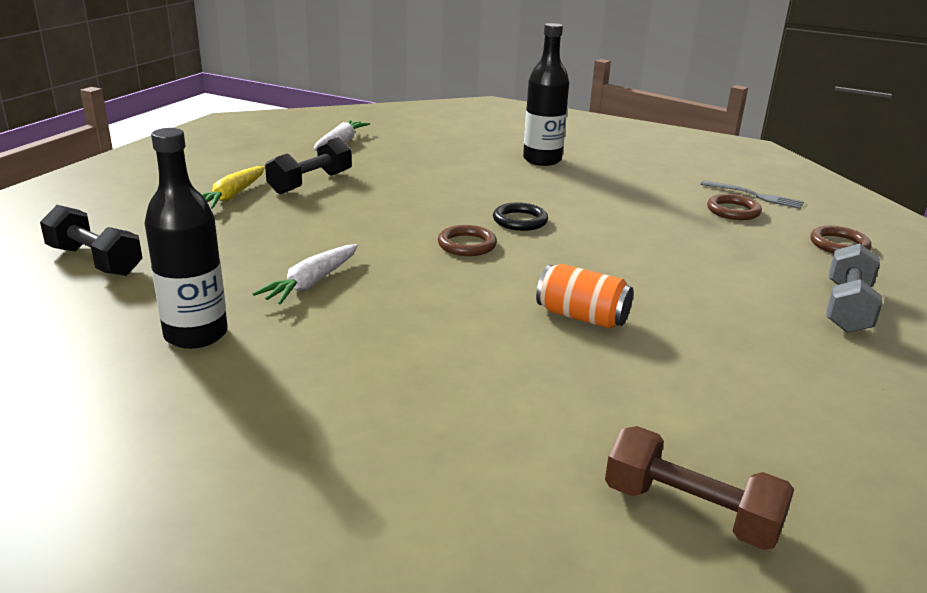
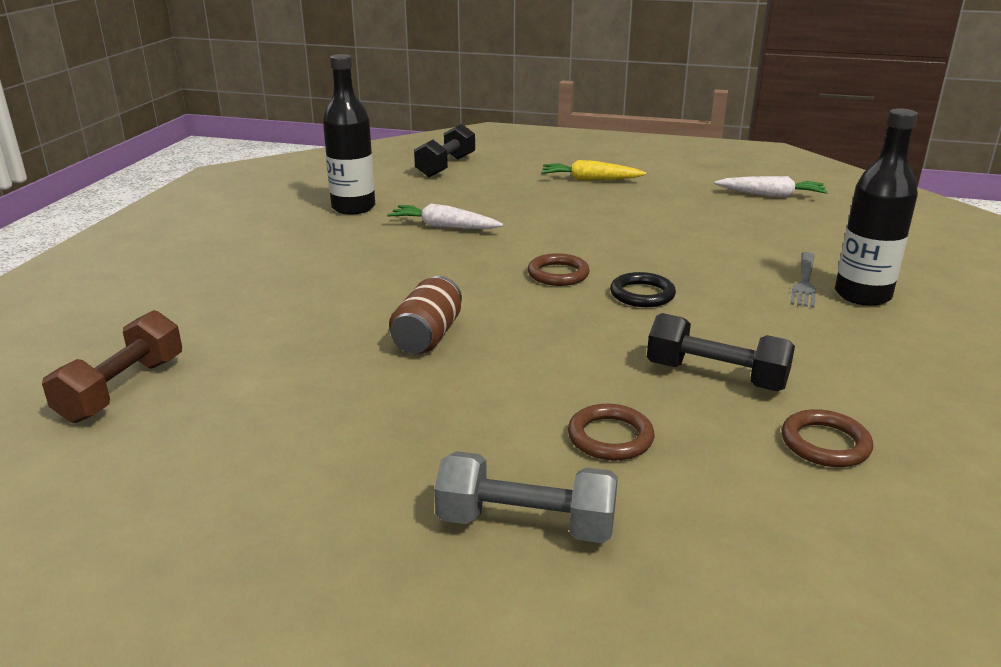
camera: 80 degrees right, 0 degrees up
(310, 183) = (648, 199): black dumbbell -> black dumbbell (716, 376)
(582, 317) = (427, 336): orange can -> brown can
(755, 196) = (925, 471): grey fork -> grey fork (804, 282)
(839, 245) = (771, 547): brown ring -> brown ring (610, 437)

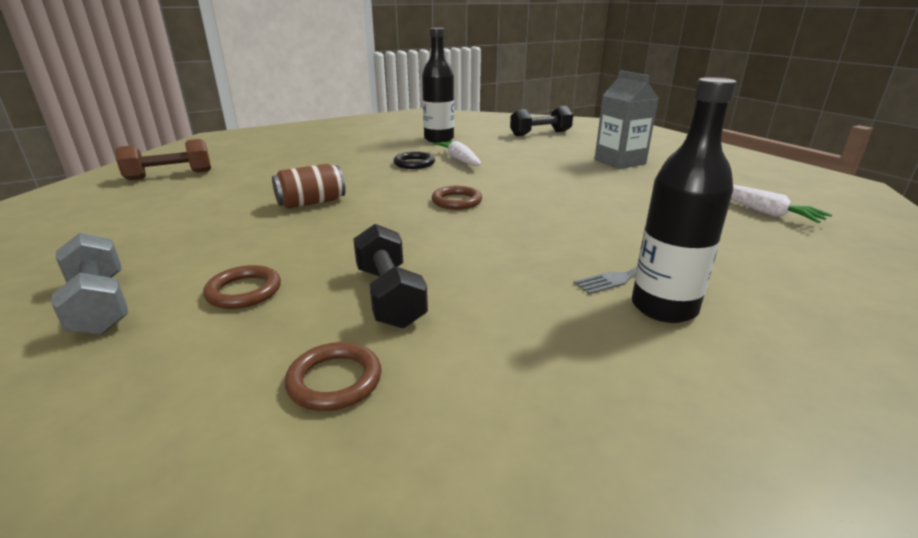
camera: 45 degrees right, 0 degrees up
(590, 180) = (619, 162): yellow carrot -> grey carton
(642, 294) = (477, 231): black ring -> black ring (414, 163)

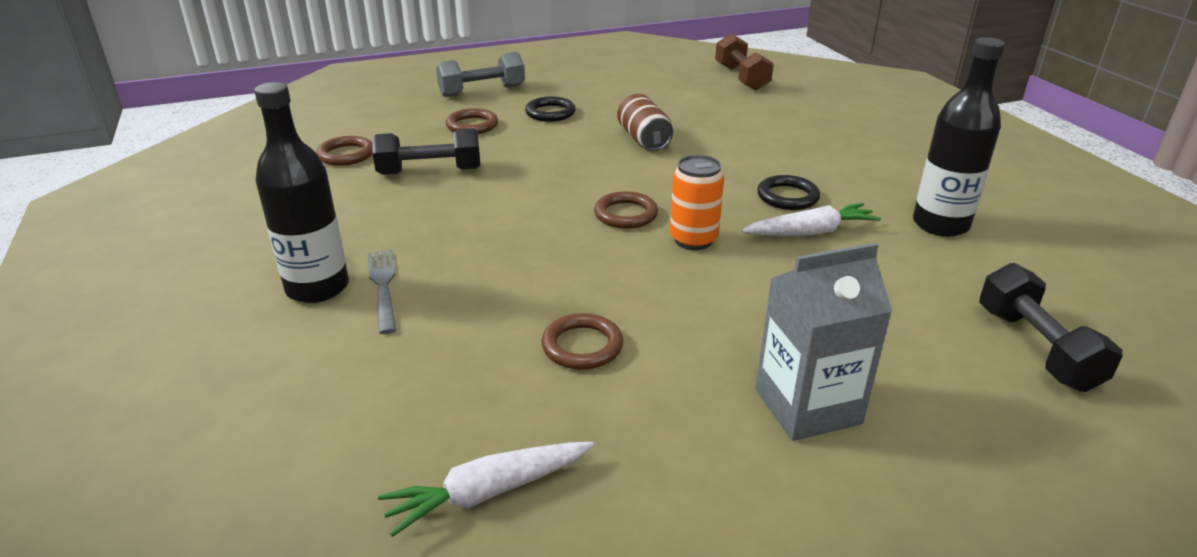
camera: 100 degrees right, 5 degrees up
(221, 248) = (550, 113): none -> black ring
(484, 183) = (693, 240): none -> orange can
(626, 202) = (582, 346): none -> brown ring

